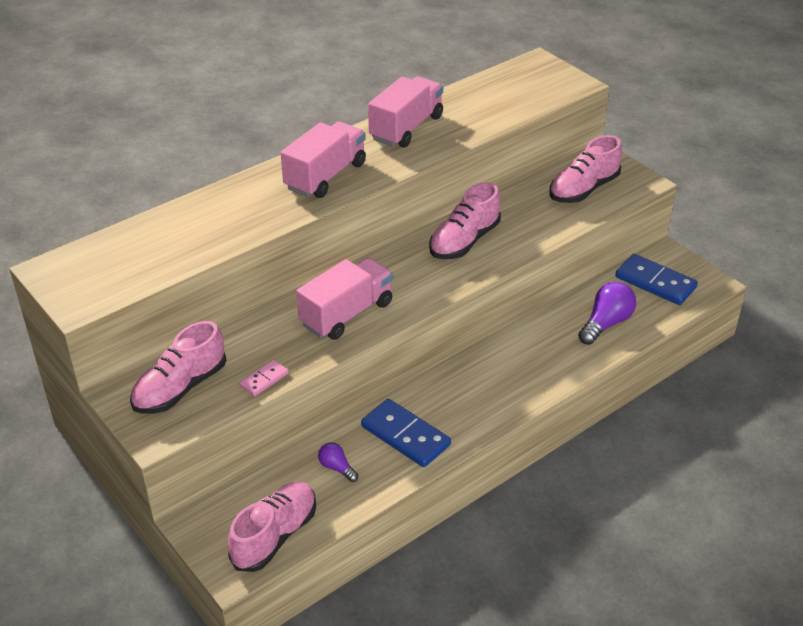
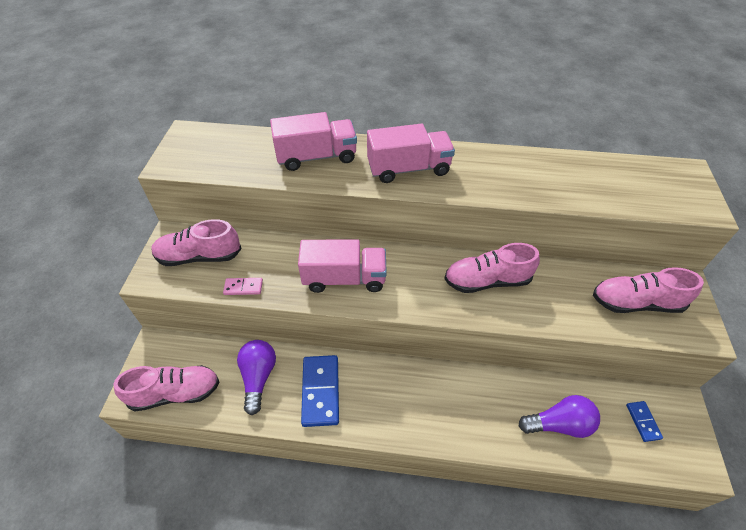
camera: 45 degrees right, 10 degrees up
(337, 468) = (258, 377): purple light bulb -> purple light bulb, size x1.80
(406, 128) = (510, 166): pink truck -> pink truck (316, 157)
(655, 282) = (643, 421): blue domino -> blue domino, size x0.52

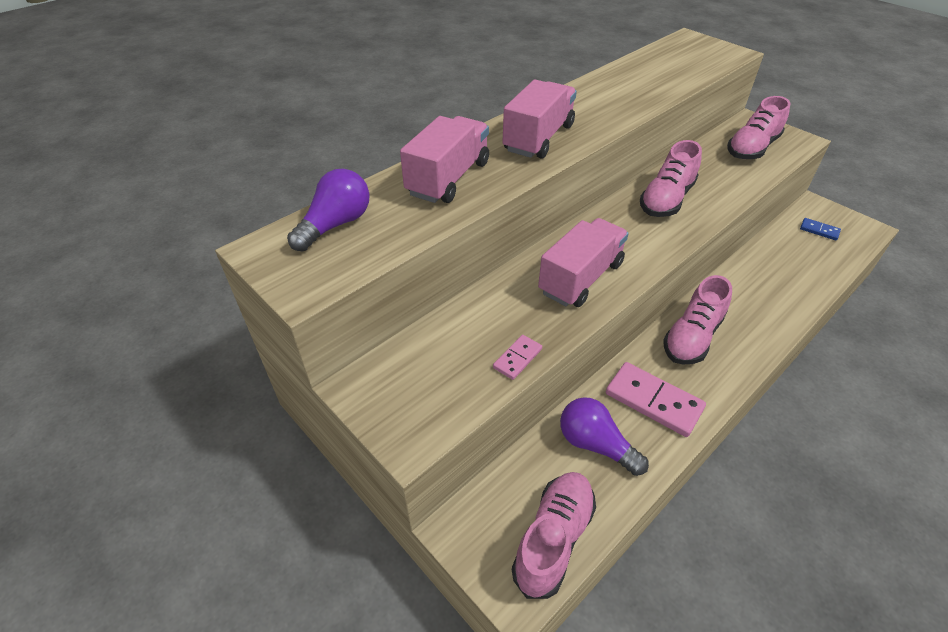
camera: 50 degrees left, 5 degrees down
(199, 256) = (426, 375): pink shoe -> pink shoe (692, 337)
(321, 391) = (653, 401): blue domino -> pink domino
(559, 424) = (795, 271): purple light bulb -> purple light bulb (335, 225)

